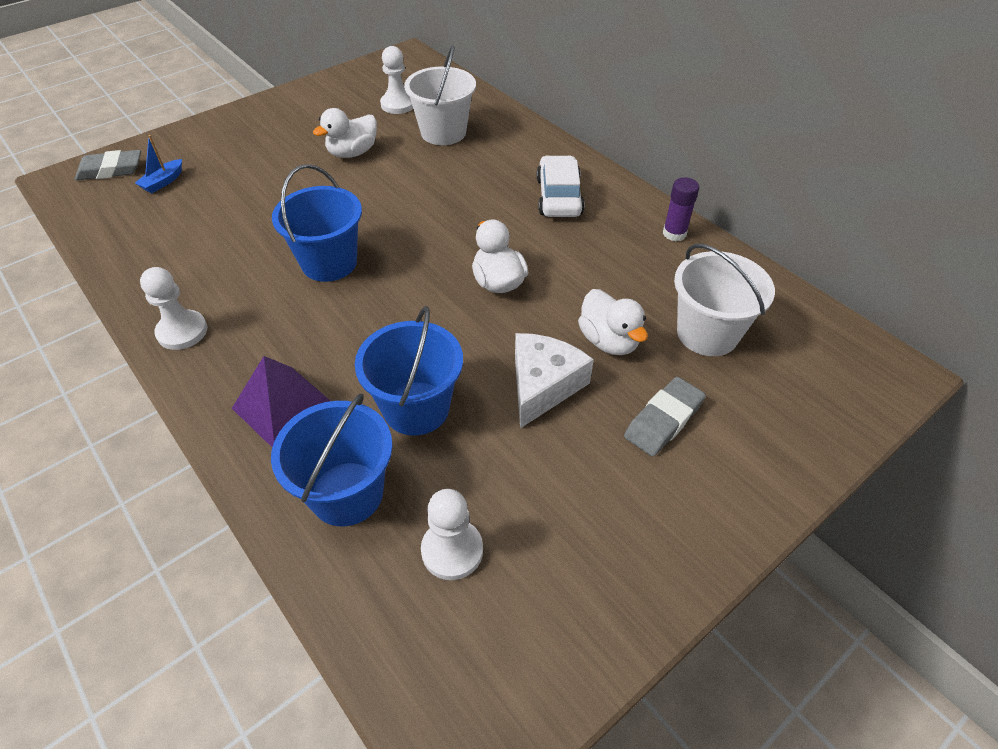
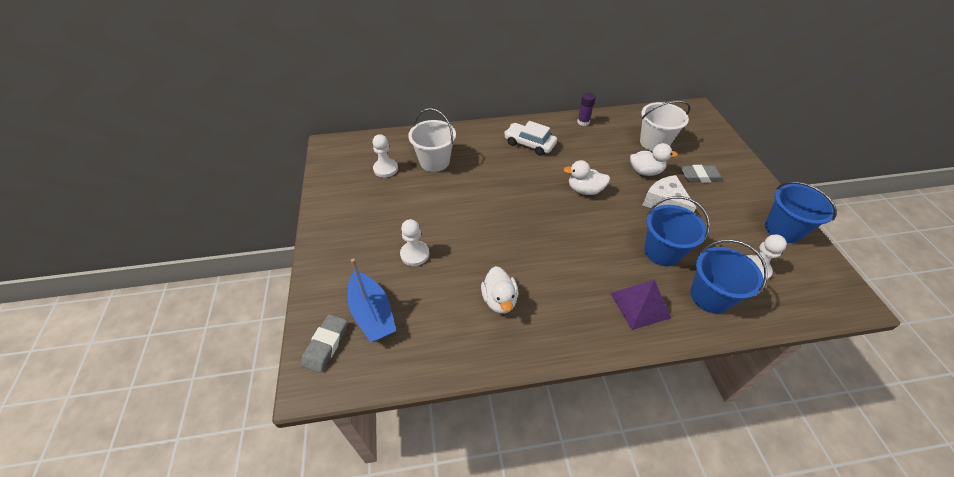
camera: 60 degrees left, 0 degrees up
(163, 182) = (372, 313): blue boat -> blue boat, size x1.97
(182, 331) = (552, 339): white pawn -> white pawn (415, 254)
(329, 263) = (527, 250): blue bucket -> blue bucket (783, 229)
(352, 153) = (422, 205): white duck -> white duck (499, 300)
(663, 420) = (700, 176): grey eraser -> grey eraser turned 75 degrees counterclockwise

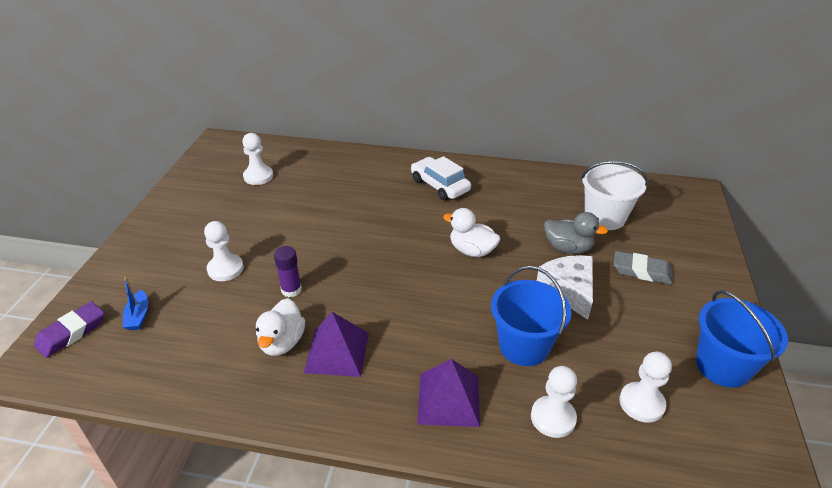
camera: 20 degrees right, 10 degrees down
(326, 345) = (71, 333): grey eraser -> purple eraser
(372, 313) = (138, 316): blue boat -> blue boat, size x0.51
(434, 161) = (316, 180): white bucket -> none
(543, 295) = (337, 352): none -> purple pyramid
(583, 122) = (525, 175): purple glue stick -> purple glue stick (291, 290)
(645, 171) = (568, 248): white duck -> grey duck
(710, 296) = (553, 418): blue bucket -> white pawn

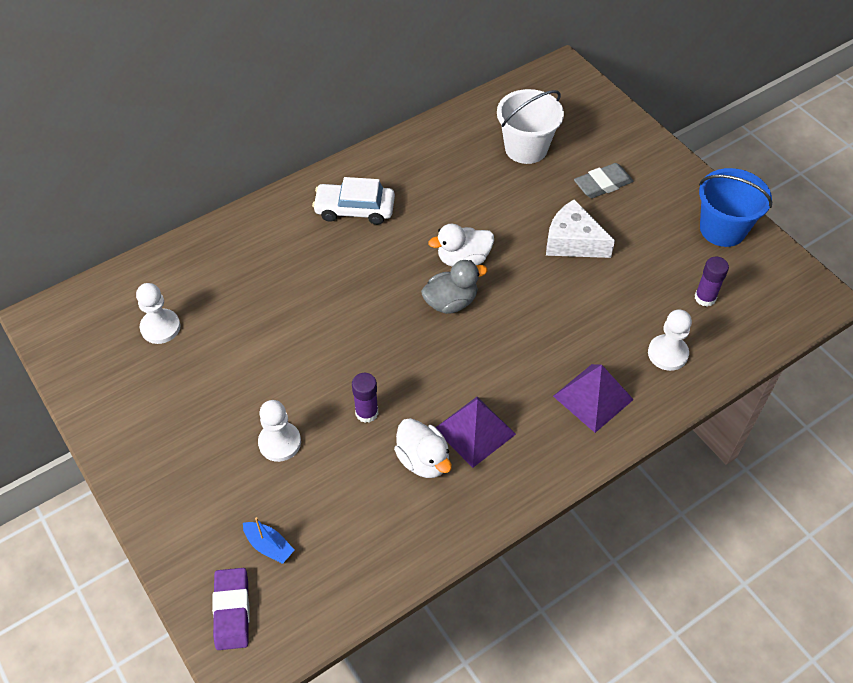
camera: 45 degrees left, 15 degrees up
(524, 346) = (594, 315): blue bucket -> none
(568, 248) = (531, 201): grey duck -> grey duck (451, 302)
(641, 403) = (705, 298): white pawn -> purple glue stick

